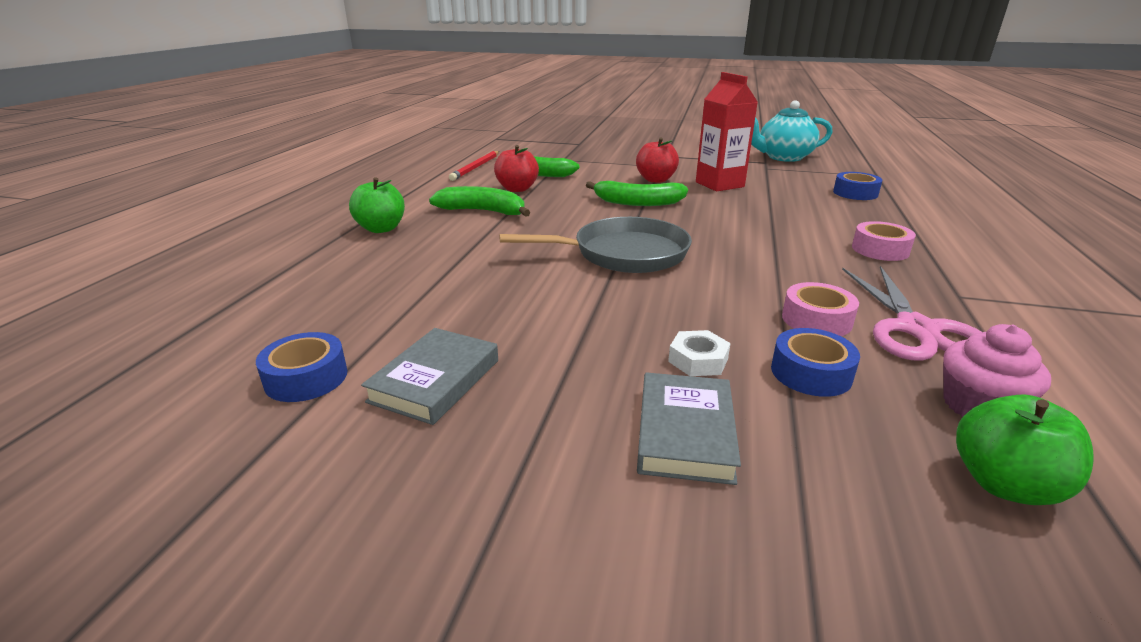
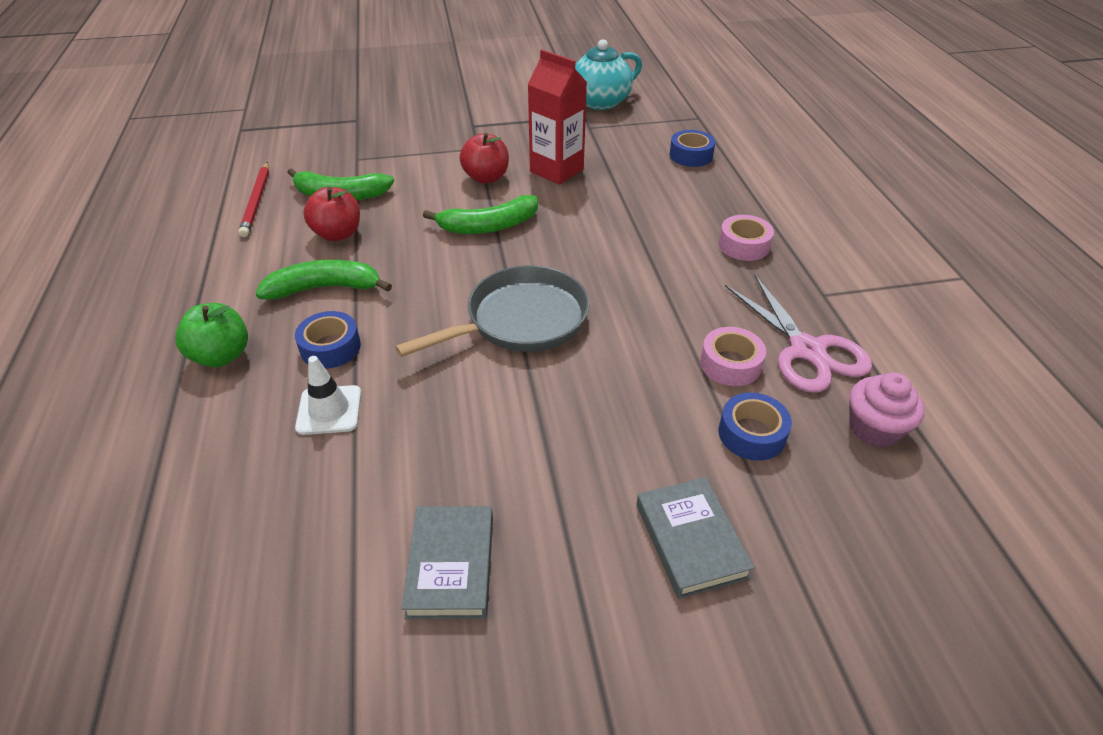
camera: 25 degrees left, 15 degrees up
(306, 378) = (321, 613): blue tape -> blue tape (330, 347)
(427, 269) = (329, 410): none -> white traffic cone
(698, 360) = (661, 451): white nut -> none
(1004, 484) = (910, 502): green apple -> none

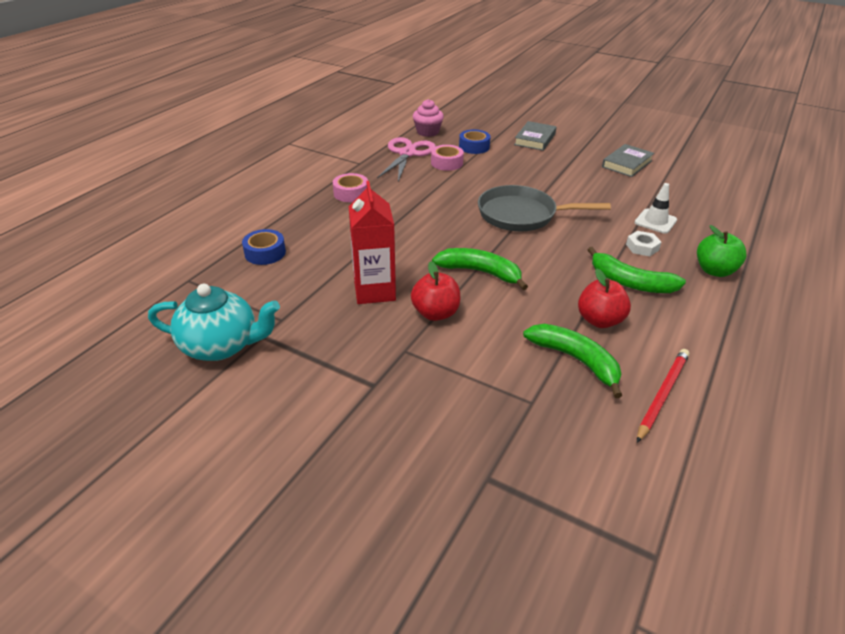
camera: 140 degrees left, 5 degrees down
(330, 347) = (642, 247): blue tape -> white nut

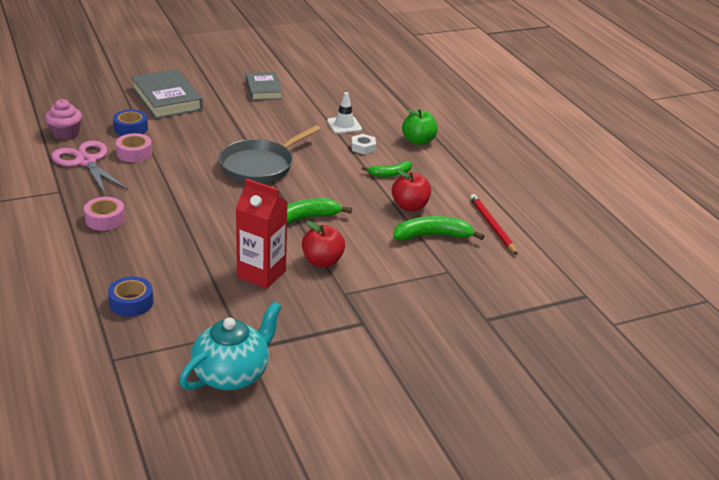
camera: 55 degrees left, 5 degrees down
(535, 139) = (166, 99): grey book -> grey book, size x1.55
(630, 282) = (390, 174): green banana -> green banana, size x0.64

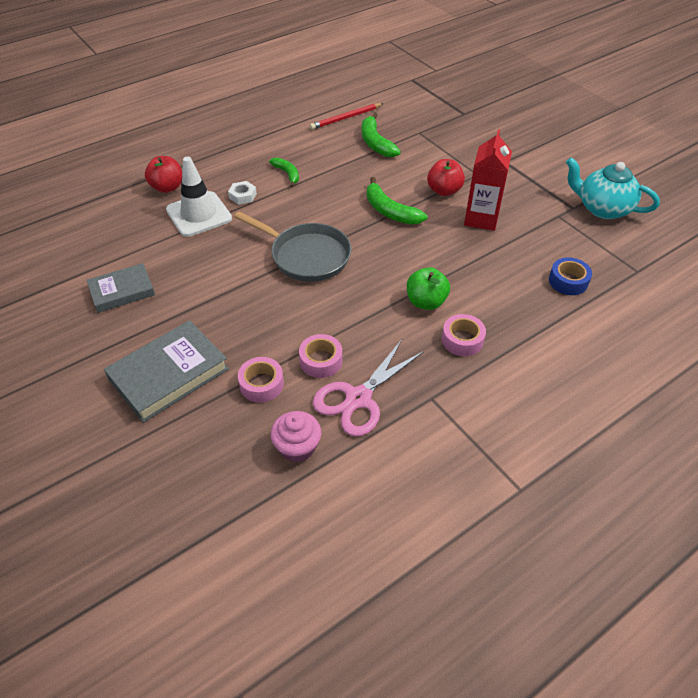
camera: 100 degrees left, 15 degrees up
(131, 128) = (261, 384): blue tape -> pink tape
(344, 125) = (199, 214): white traffic cone -> white traffic cone, size x1.65
(410, 206) = (337, 158): red apple -> red apple (167, 187)
(418, 141) = (217, 165): green apple -> green apple (426, 302)

